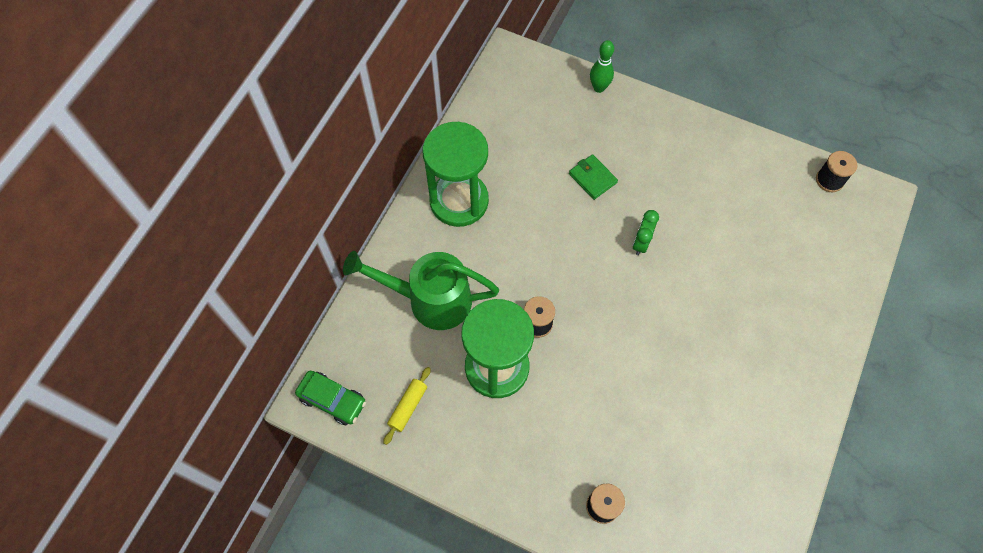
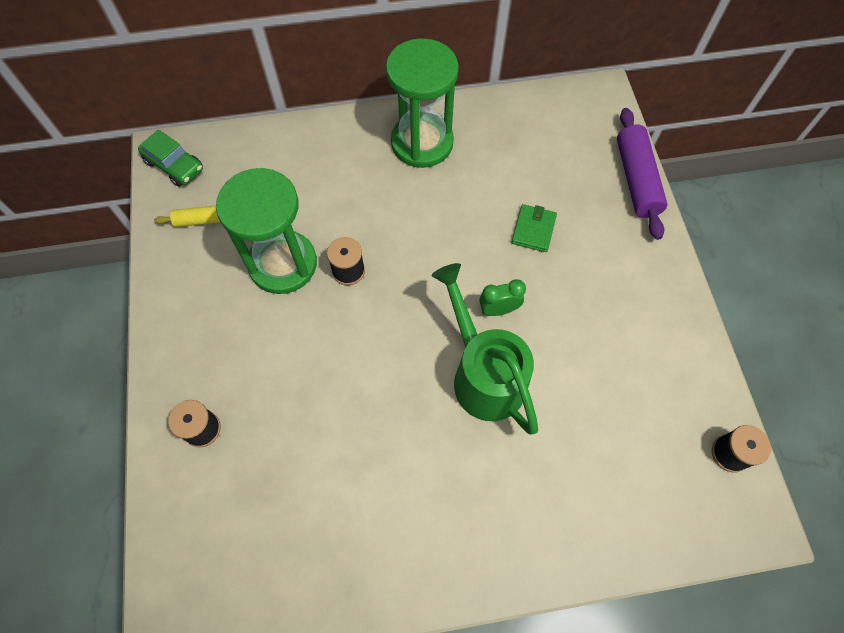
camera: 55 degrees right, 0 degrees up
(332, 400) = (174, 165): green car -> green car turned 45 degrees counterclockwise
(430, 300) = (311, 178): green watering can -> green watering can (483, 374)
(599, 88) = (636, 179): green bowling pin -> purple rolling pin

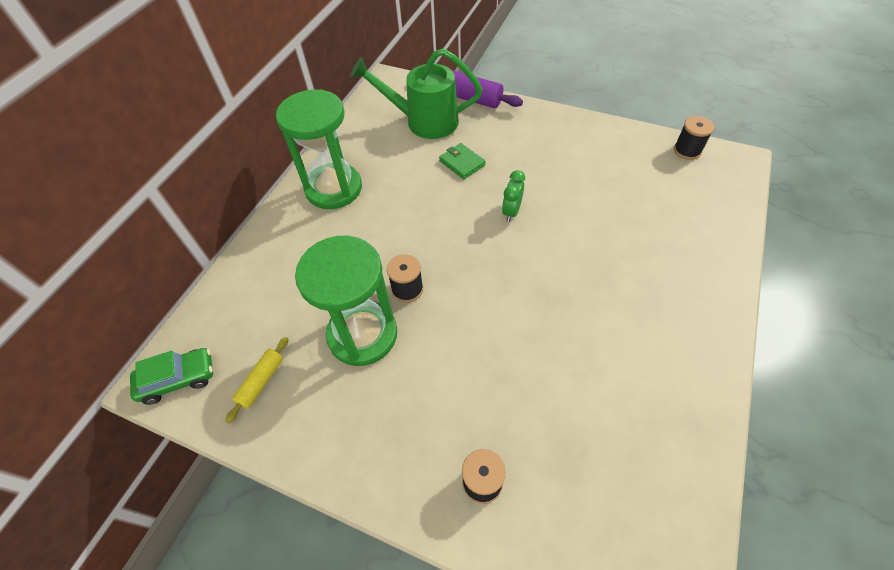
camera: 55 degrees left, 10 degrees down
(483, 374) = (557, 245): green watering can -> green watering can (424, 121)

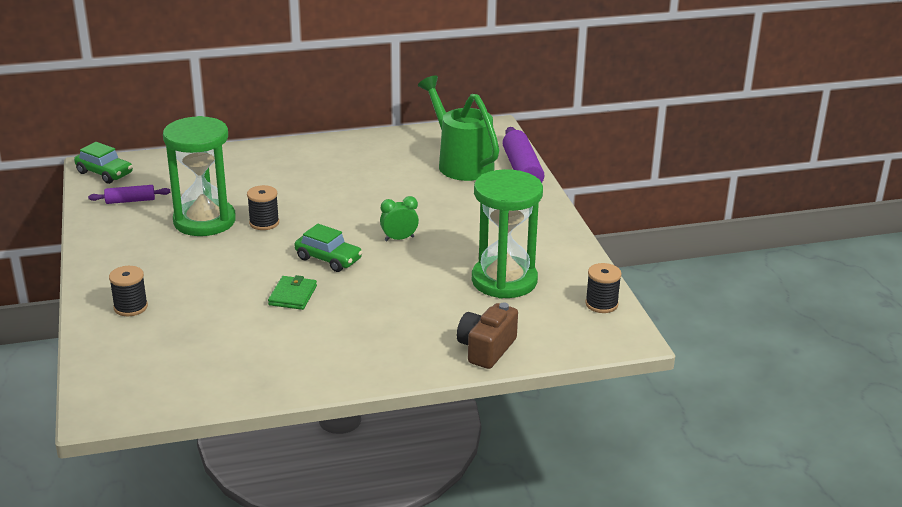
camera: 50 degrees right, 25 degrees down
(261, 381) = (130, 201): yellow rolling pin -> purple rolling pin
(334, 188) = (331, 156): green hourglass -> green hourglass (504, 280)
(462, 163) = (430, 198): green wallet -> green wallet (292, 295)
(508, 273) = (328, 259): none -> green car
(715, 241) = (486, 349): none -> brown camera

